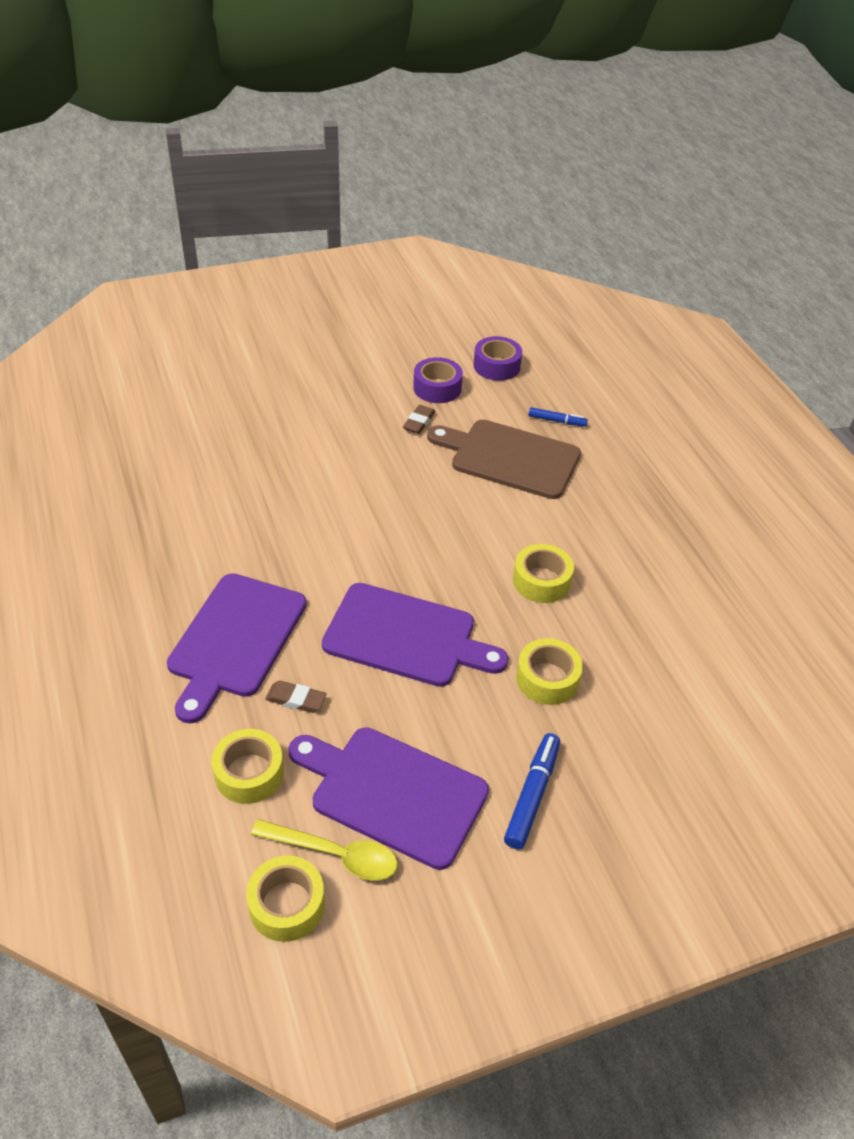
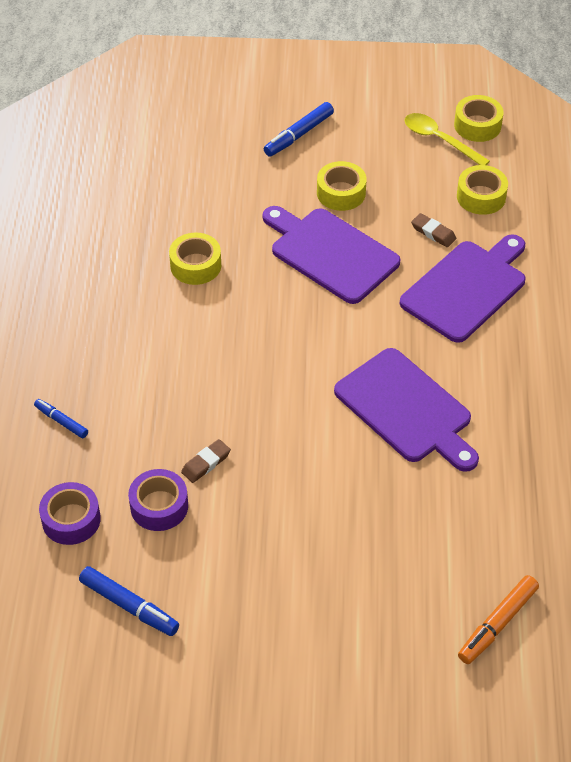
camera: 155 degrees left, 5 degrees up
(141, 380) = (497, 624): none -> orange marker
(392, 793) = (389, 160): purple cutting board -> purple cutting board (407, 409)
(419, 333) = (129, 606): none -> blue marker
(509, 458) = (141, 391): brown cutting board -> none
(547, 679) = (242, 195): yellow tape -> yellow tape (341, 193)

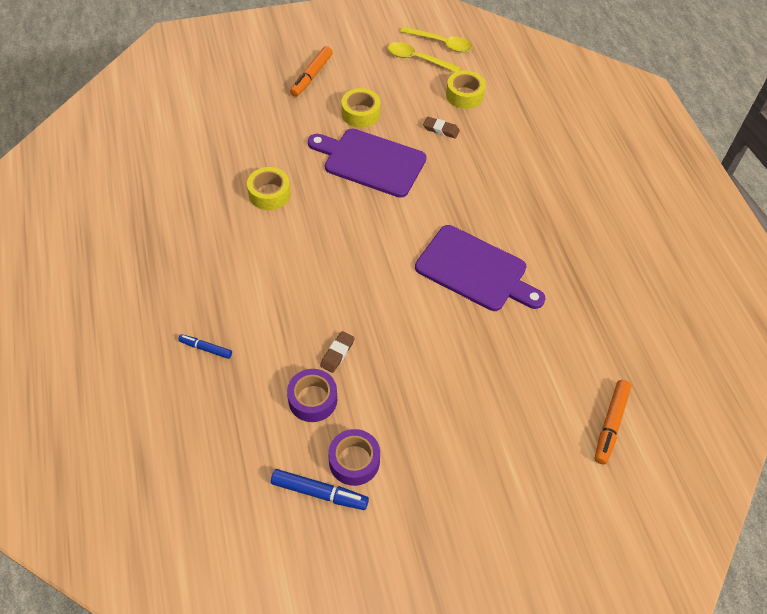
camera: 20 degrees left, 5 degrees up
(71, 519) = (244, 431): purple tape -> purple tape (354, 461)
(298, 135) = (311, 76): blue marker -> orange marker
(466, 288) = (482, 166): purple cutting board -> none
(477, 125) = (441, 43): yellow tape -> yellow spoon

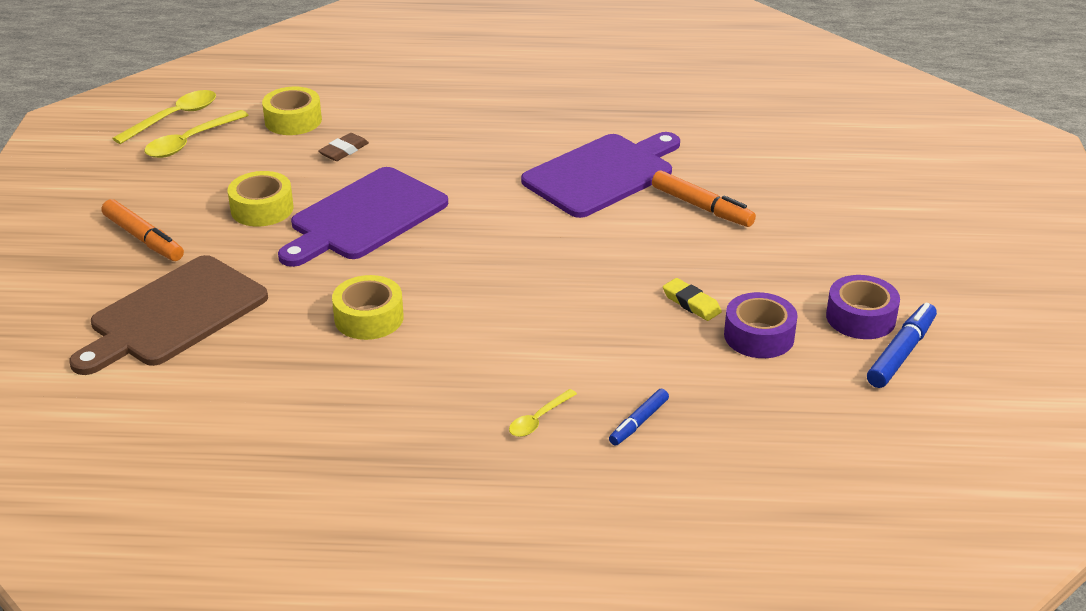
camera: 70 degrees left, 20 degrees down
(197, 298) = (538, 419): none -> yellow spoon
(246, 112) = (173, 315): none -> brown cutting board
(337, 353) = (691, 303): brown eraser -> yellow eraser
(610, 424) = (852, 135): orange marker -> orange marker (702, 207)

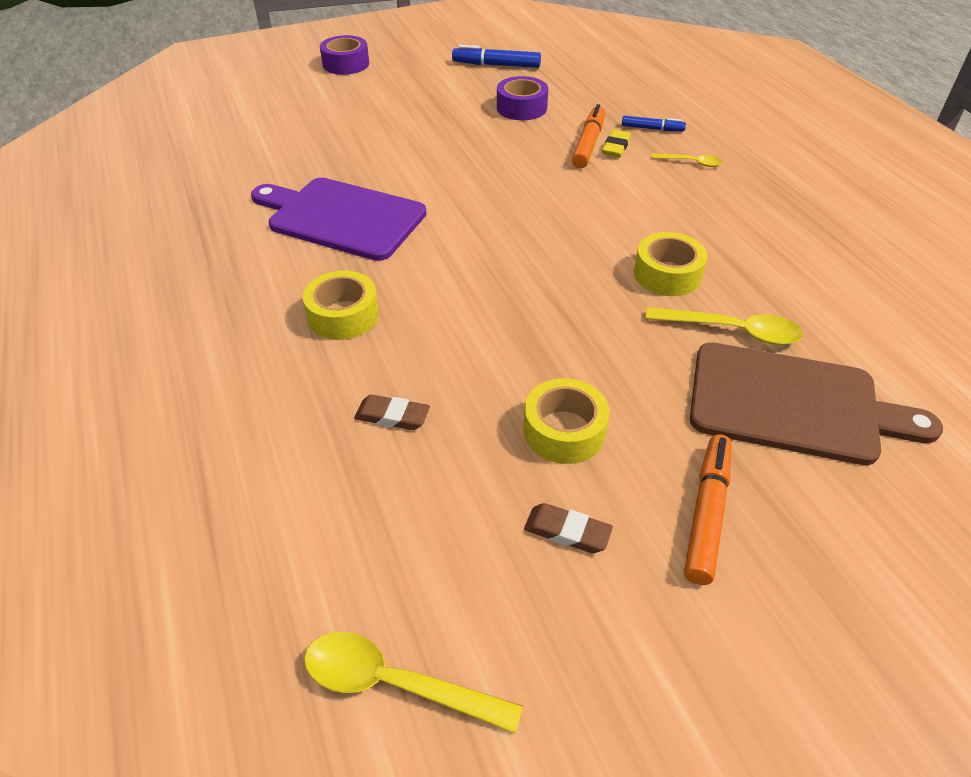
camera: 115 degrees left, 10 degrees up
(190, 142) = (457, 607): yellow spoon -> yellow spoon (732, 331)
(192, 186) = (567, 531): none -> brown eraser
(293, 120) = (337, 508): yellow tape -> yellow tape (343, 315)
(364, 217) = (520, 340): purple cutting board -> none
(691, 303) = (506, 137): yellow eraser -> yellow eraser (616, 147)
(702, 207) = (369, 158): orange marker -> orange marker (588, 144)
(860, 318) = (470, 80): purple tape -> purple tape (346, 64)

